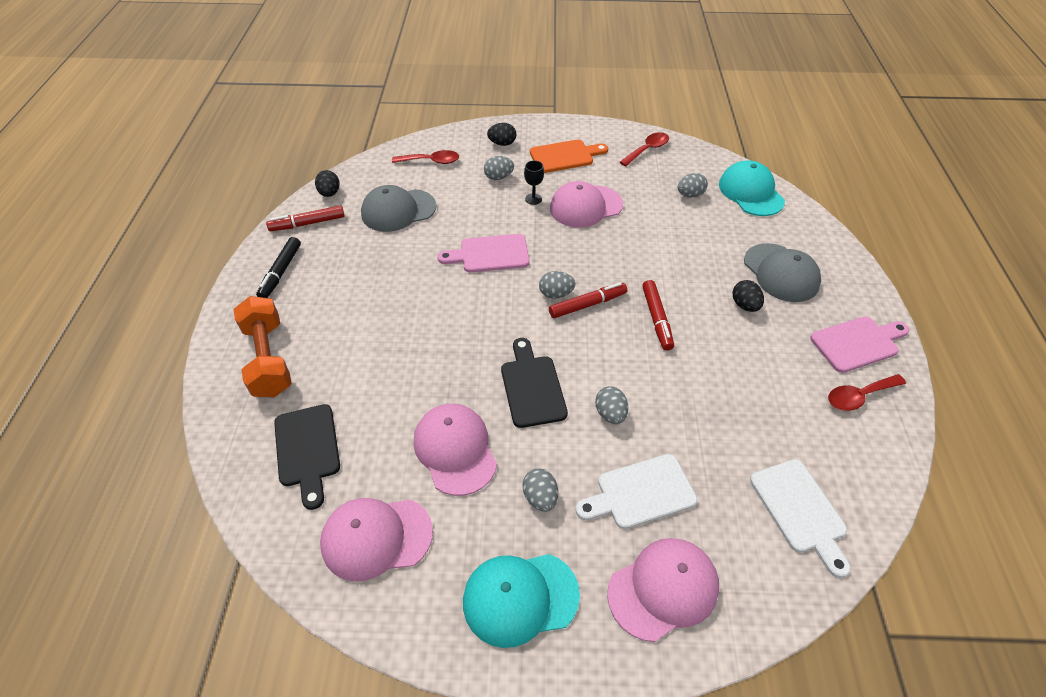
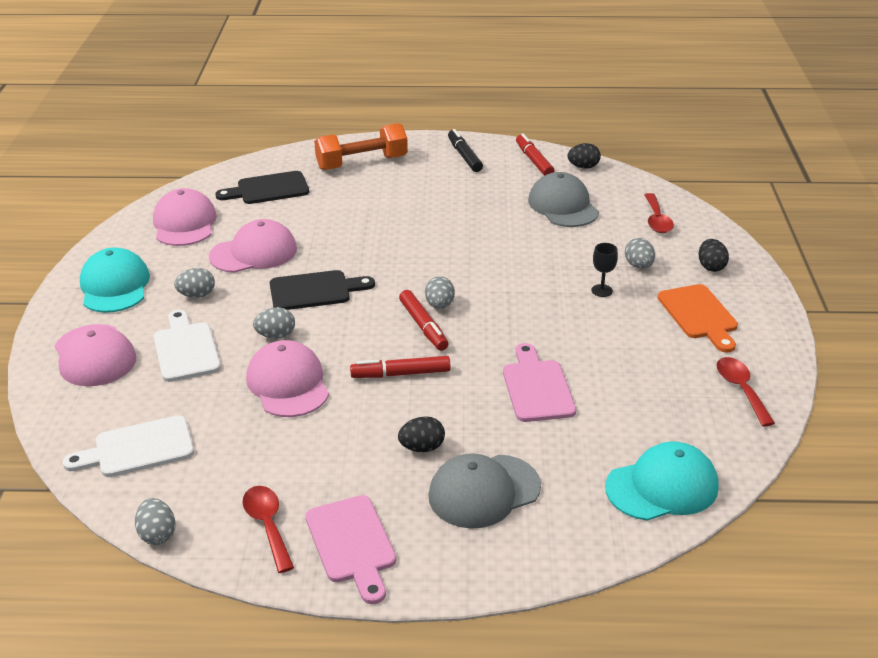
camera: 90 degrees right, 15 degrees down
(281, 272) = (464, 156): black marker -> black marker turned 60 degrees clockwise
(490, 254) = (499, 263): pink cutting board -> pink cutting board (537, 387)
(585, 206) = (595, 329): pink cap -> pink cap (288, 384)
(647, 150) = (741, 389): red spoon -> red spoon turned 150 degrees counterclockwise
(690, 195) = (641, 422): grey egg -> grey egg (157, 534)

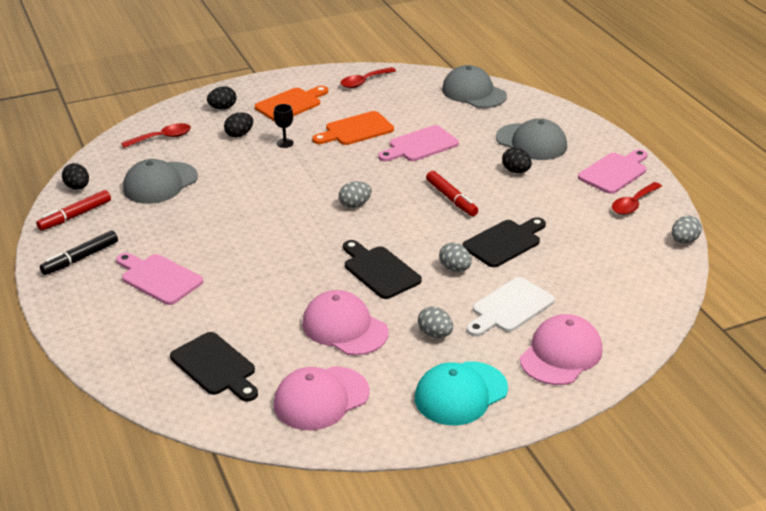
camera: 115 degrees left, 0 degrees up
(138, 448) = (629, 282): white cutting board -> none
(288, 384) = (504, 242): pink cap -> black cutting board
(362, 163) = (124, 321): orange dumbbell -> none
(405, 184) = (159, 278): none -> pink cutting board
(423, 326) = (387, 205): red marker -> none
(605, 348) = (356, 130): none -> orange cutting board
(638, 266) = (239, 134): grey egg -> black egg
(662, 487) = (473, 92): turquoise cap -> grey cap

